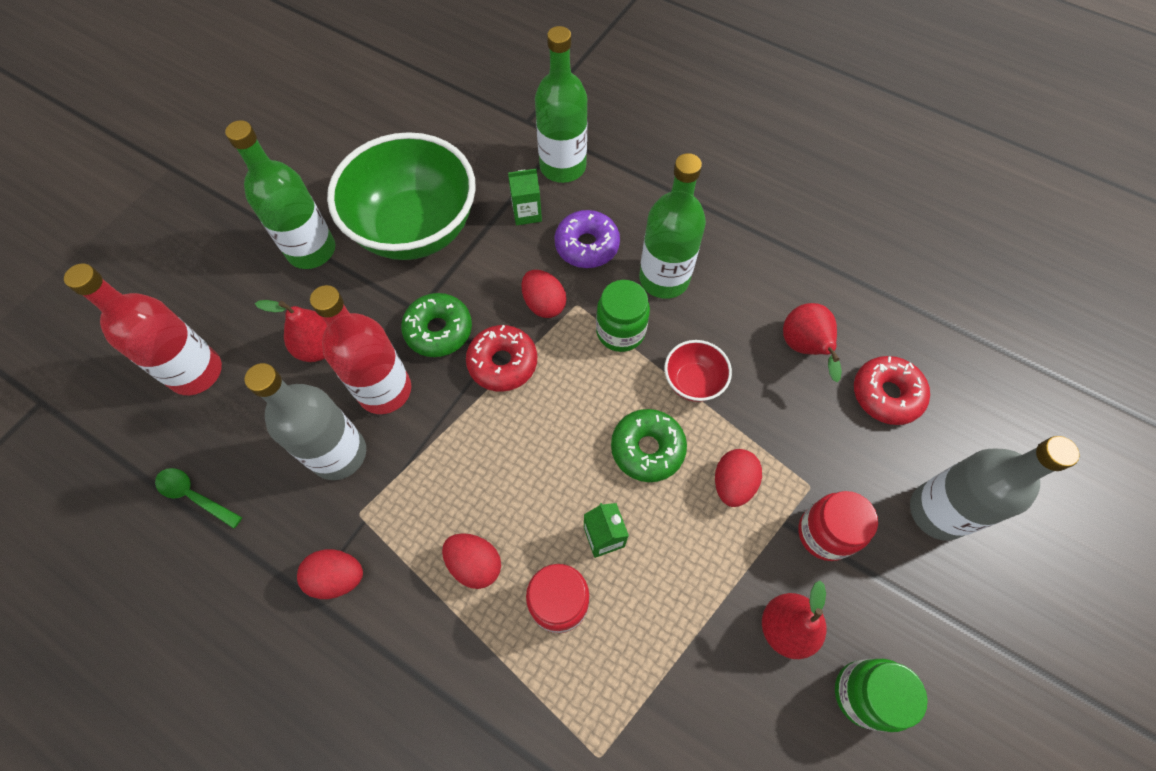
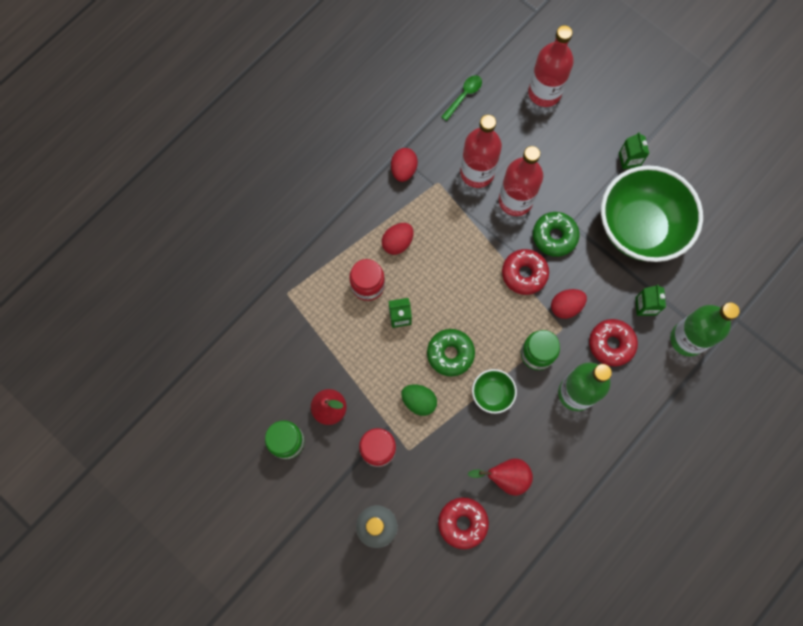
camera: 100 degrees right, 10 degrees up
(311, 250) = (629, 159): green bottle -> green carton
(319, 347) = (552, 163): red pear -> none
(339, 454) = (477, 172): grey bottle -> red bottle
(587, 245) = (611, 344): purple donut -> red donut
(693, 382) = (492, 394): red bowl -> green bowl
(733, 483) = (419, 401): red egg -> green egg

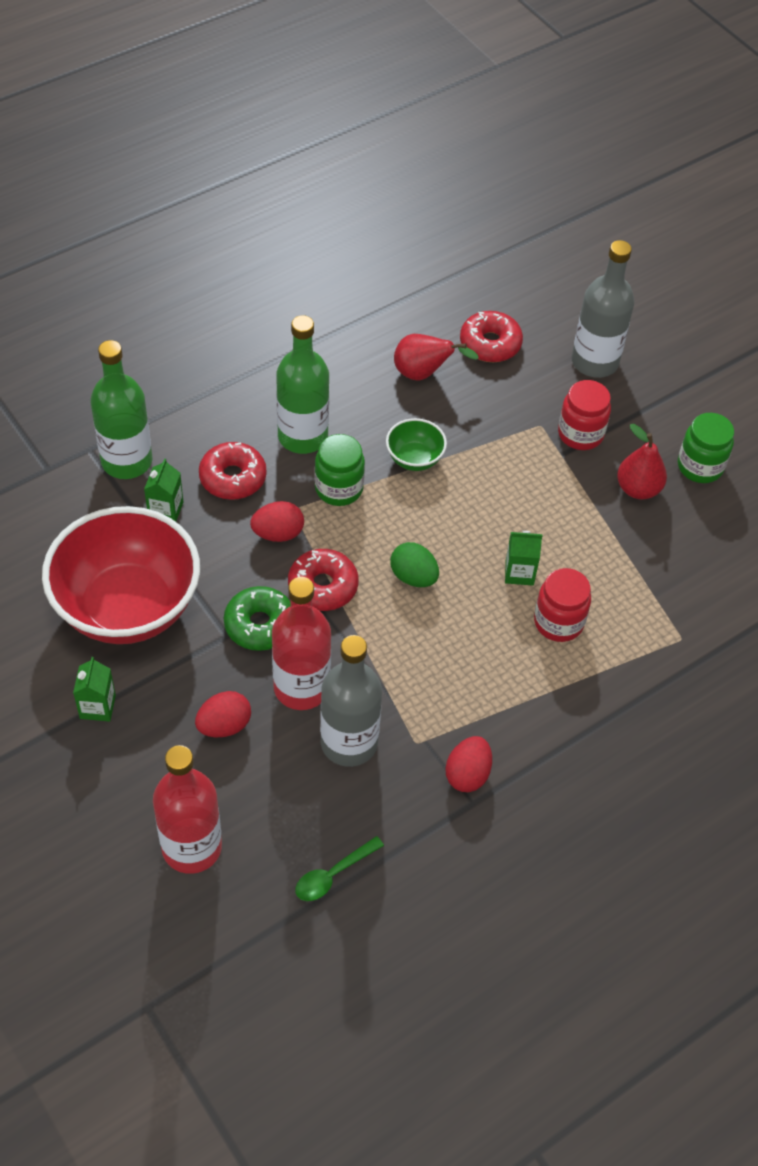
camera: 170 degrees left, 20 degrees down
(397, 243) = (501, 669): red egg -> red egg (224, 725)
(419, 401) = (515, 471): green egg -> green egg (413, 577)
(450, 354) = (458, 514): green donut -> none
(477, 172) = (349, 743): red bottle -> grey bottle
(639, 228) = (127, 607): green bowl -> red bowl

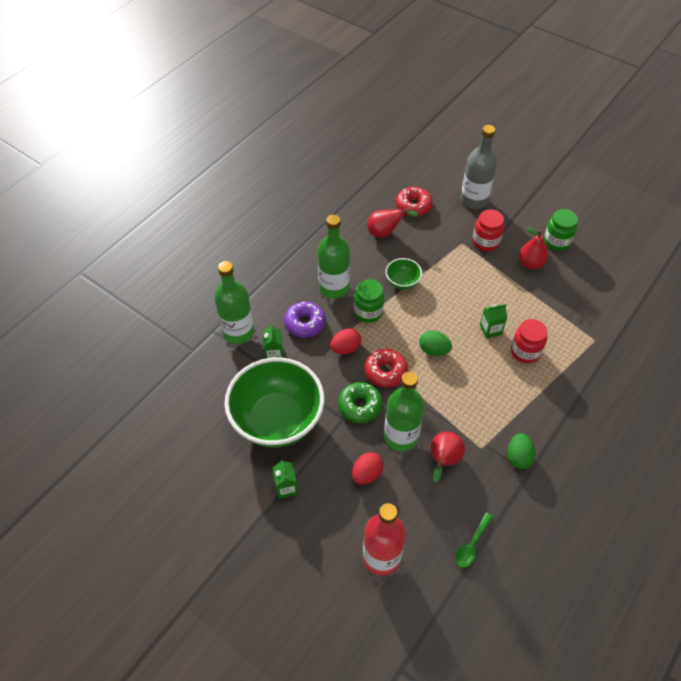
camera: 15 degrees left, 0 degrees up
(127, 607) = (277, 420): red bowl -> green bowl
(233, 478) = (305, 323): red donut -> purple donut
(301, 687) = (401, 436): red bottle -> green bottle
(349, 743) = (443, 460): grey bottle -> red pear
(467, 774) = (518, 457): red egg -> green egg

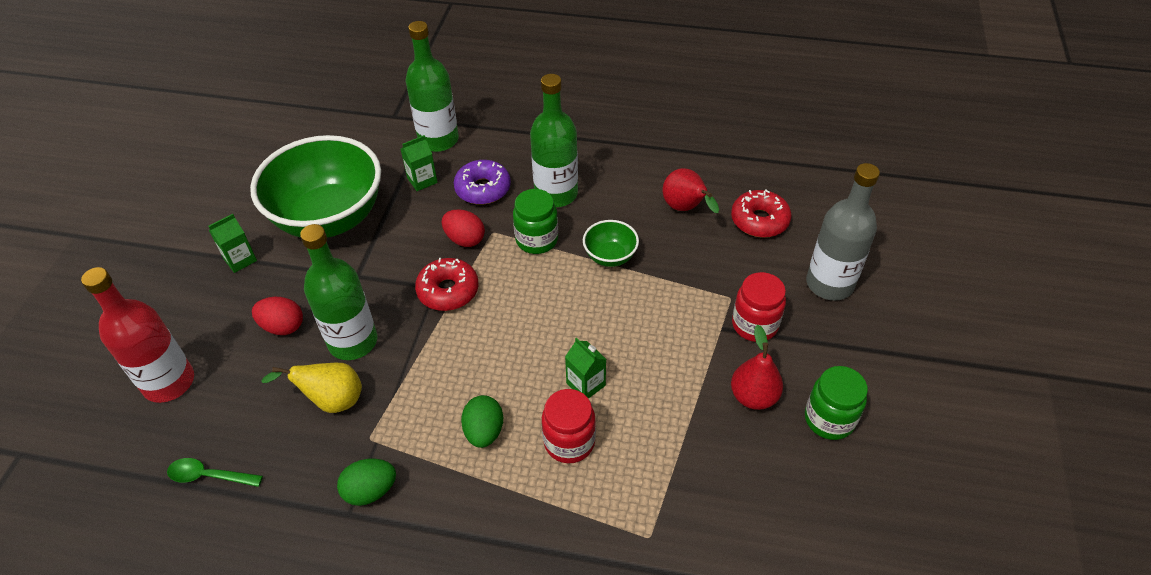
camera: 65 degrees right, 5 degrees down
(360, 406) = (382, 284): green donut -> none
(433, 350) = (511, 330): green egg -> green egg (484, 431)
(443, 460) = (331, 400): red pear -> yellow pear

